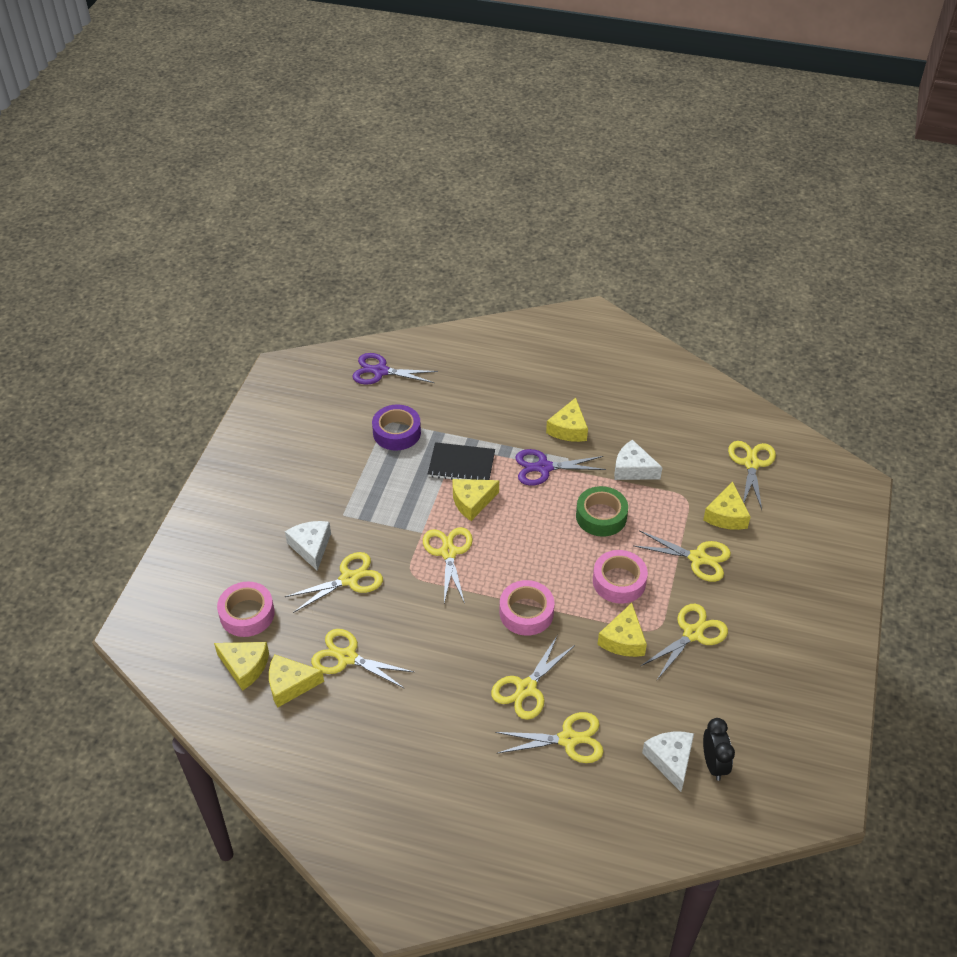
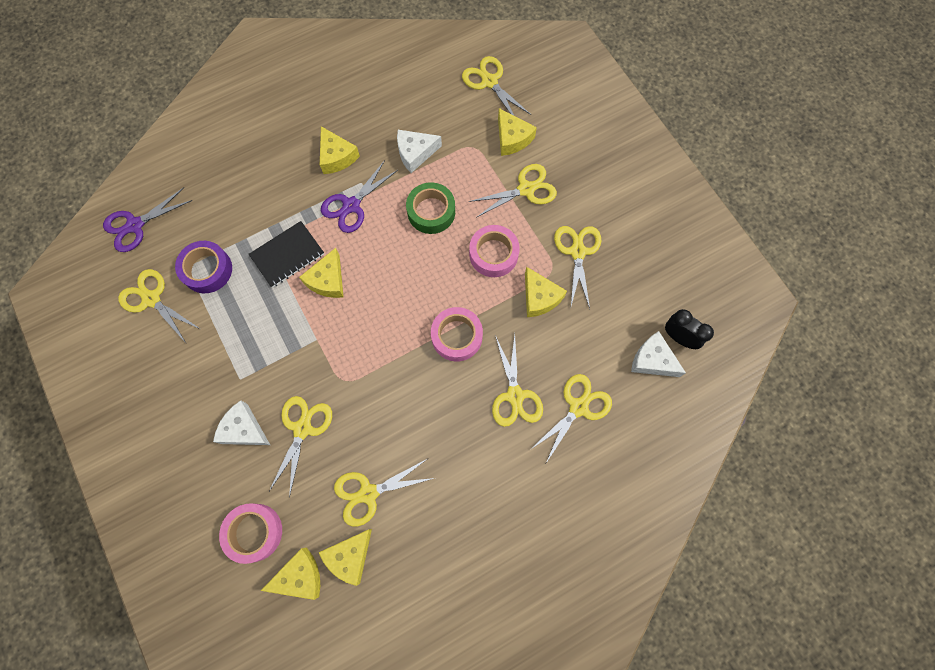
camera: 45 degrees left, 25 degrees up
(448, 552) = (353, 338): yellow scissors -> yellow scissors (151, 299)

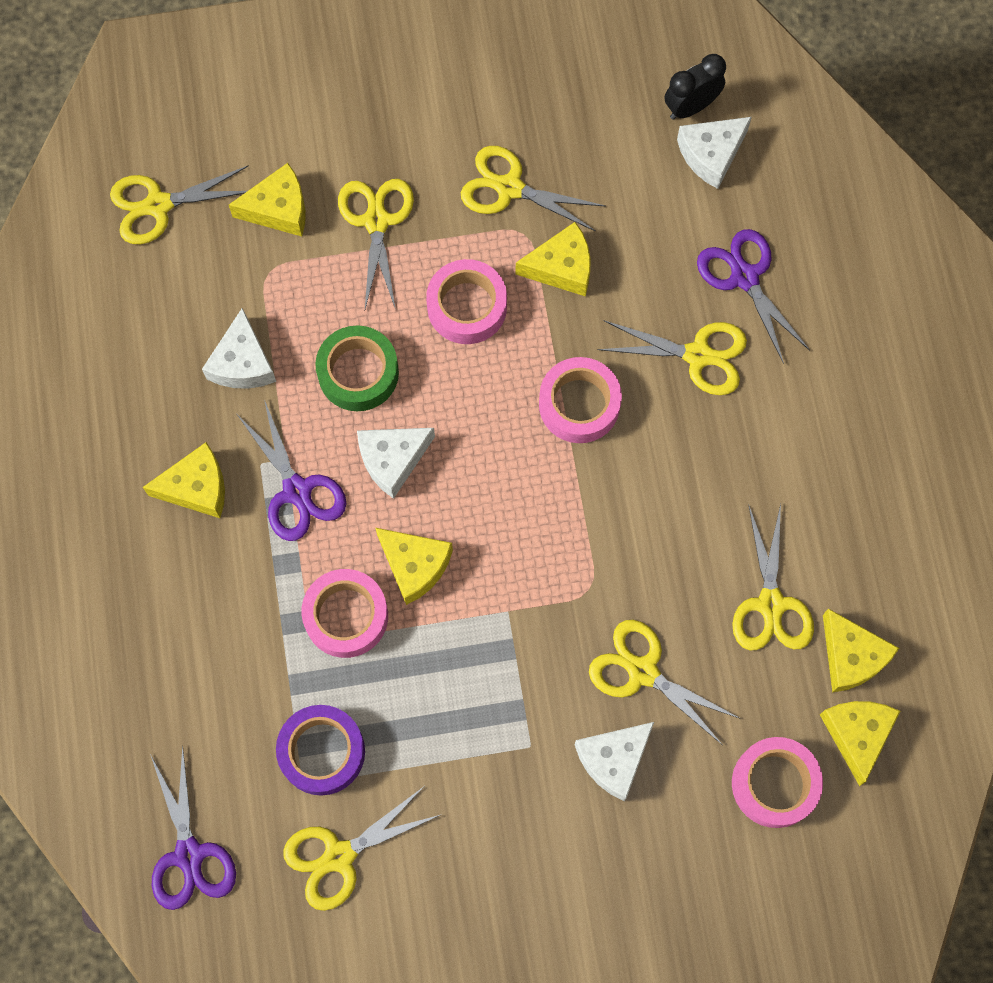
camera: 70 degrees left, 0 degrees up
(287, 255) = (346, 616): black notebook -> pink tape
(386, 247) = (392, 460): none -> white cheese
(578, 407) = (744, 277): yellow scissors -> purple scissors

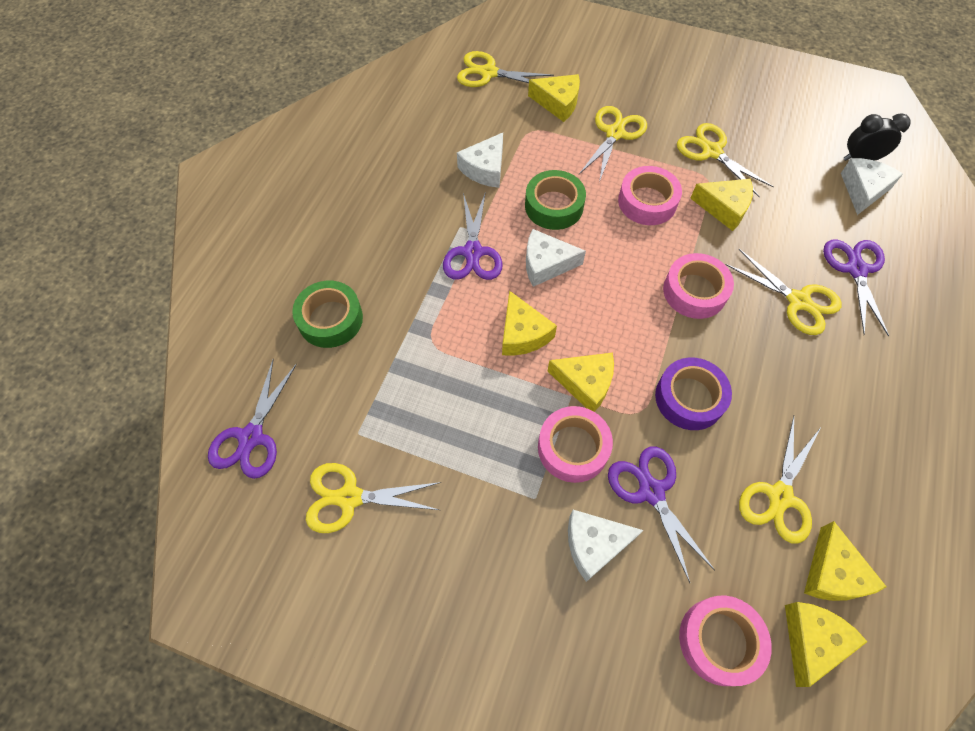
camera: 30 degrees right, 10 degrees down
(183, 670) = (330, 319): none -> green tape
(196, 487) = (411, 221): yellow cheese -> yellow cheese (585, 383)
(322, 752) = (384, 419): purple tape -> purple tape (689, 398)
(346, 616) = (457, 341): pink tape -> pink tape (573, 448)
(642, 671) = (651, 491): yellow scissors -> purple scissors
(711, 154) = (863, 190): white cheese -> white cheese turned 120 degrees clockwise

